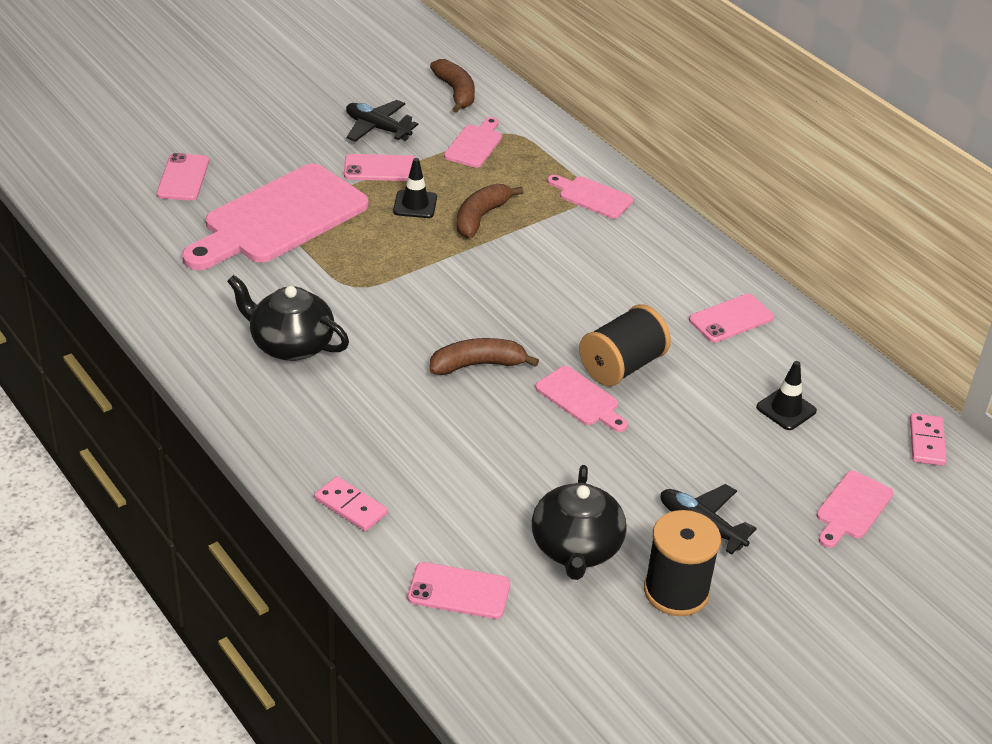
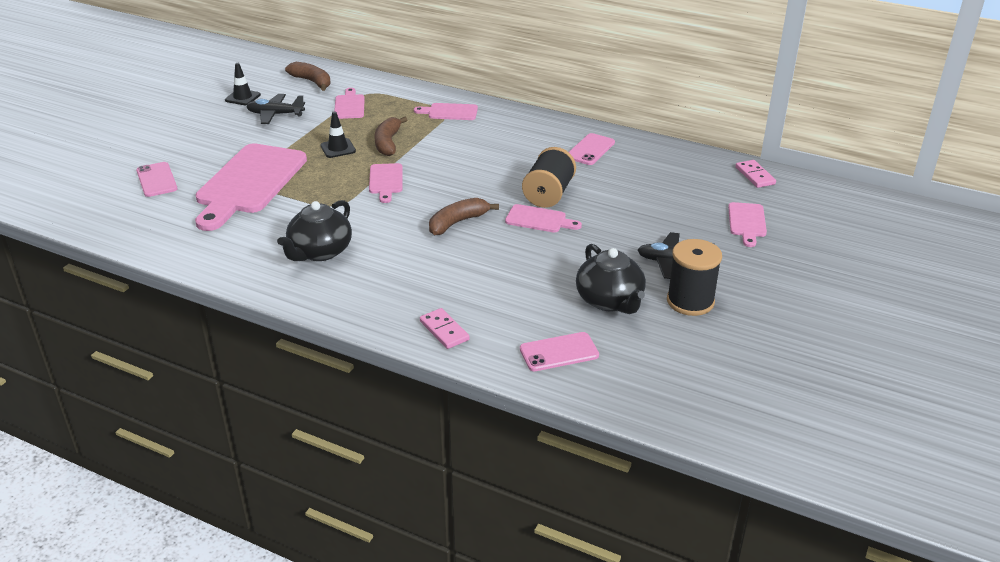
camera: 25 degrees left, 5 degrees down
(290, 344) = (320, 252): black teapot -> black teapot turned 60 degrees counterclockwise
(350, 506) = (444, 330): pink domino -> pink domino turned 45 degrees clockwise
(380, 168) = (297, 135): pink phone -> none
(437, 273) = (386, 181): none -> pink cutting board
(786, 409) = (664, 185): black traffic cone -> black traffic cone (242, 97)

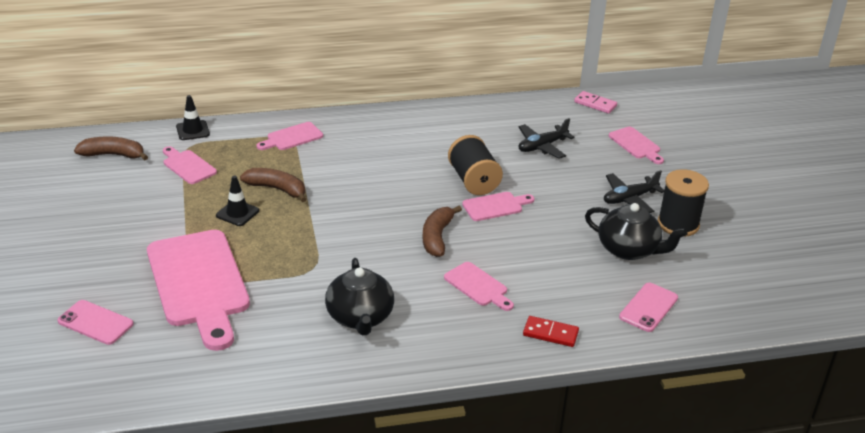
camera: 40 degrees left, 0 degrees up
(242, 97) = (61, 199): black traffic cone -> black traffic cone (193, 130)
(275, 114) = (124, 203): black plane -> black plane (542, 146)
(386, 181) = (325, 226): pink cutting board -> pink cutting board (478, 286)
(388, 143) = (277, 189): brown banana -> brown banana turned 150 degrees clockwise
(444, 330) = (550, 333): pink domino -> red domino
(590, 150) = (454, 128): pink phone -> none

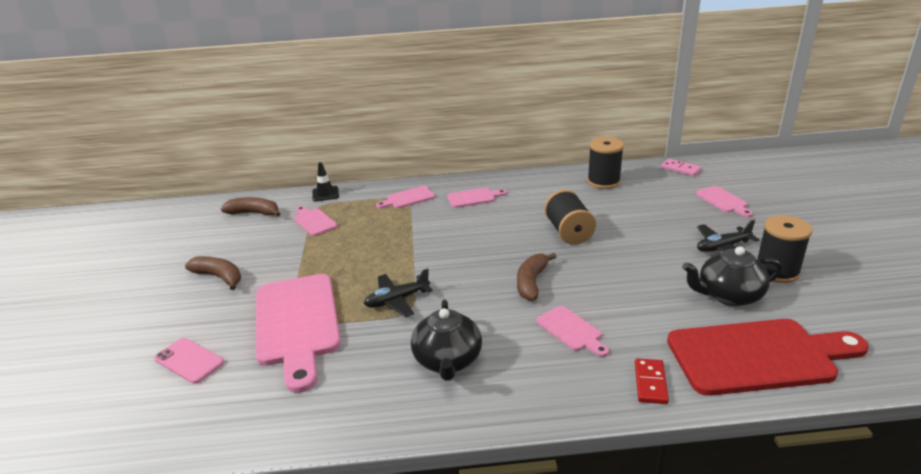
camera: 10 degrees right, 5 degrees down
(237, 213) = (347, 260): black traffic cone -> none
(277, 189) = (387, 240): brown banana -> brown banana (219, 277)
(495, 206) = (589, 254): pink cutting board -> pink cutting board (473, 198)
(511, 119) = (603, 181): none -> black spool
(542, 146) = (633, 203): black plane -> black plane (397, 300)
(550, 333) = (650, 383): red domino -> red domino turned 75 degrees clockwise
(629, 249) = (728, 295): black teapot -> black teapot turned 135 degrees clockwise
(648, 307) = (758, 356): pink phone -> red cutting board

